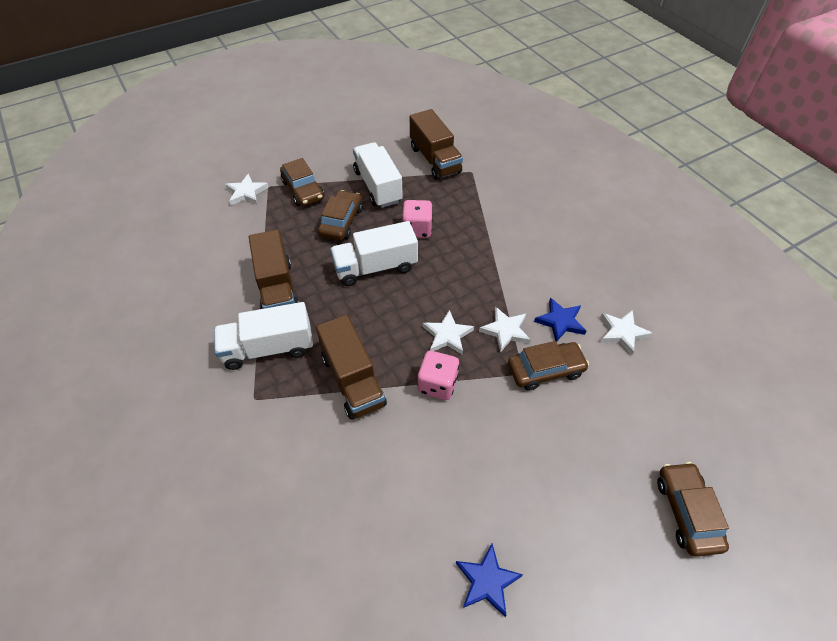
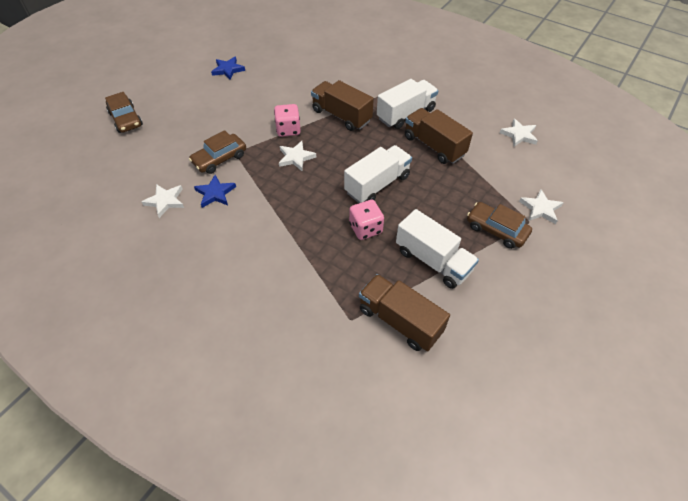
camera: 155 degrees right, 0 degrees up
(341, 221) = (435, 212): brown car -> none
(505, 330) = (255, 173): white star -> white star (519, 135)

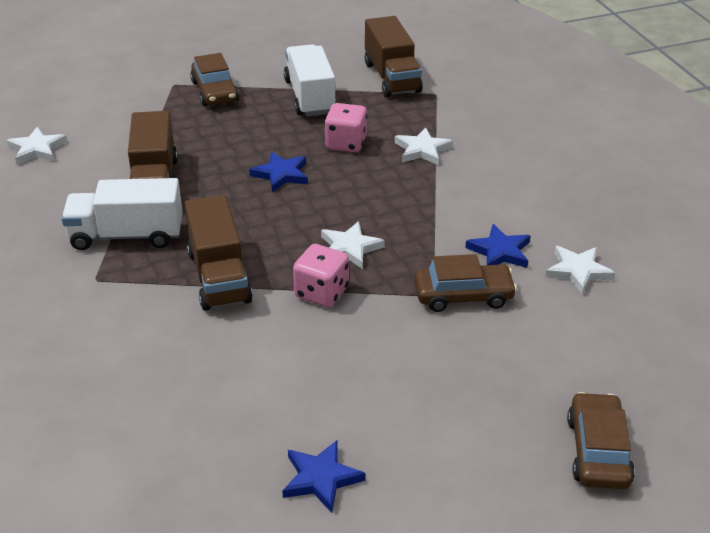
camera: 145 degrees left, 15 degrees down
(377, 184) = (281, 174): white truck -> blue star
(540, 208) = (145, 87): white star -> white star (422, 150)

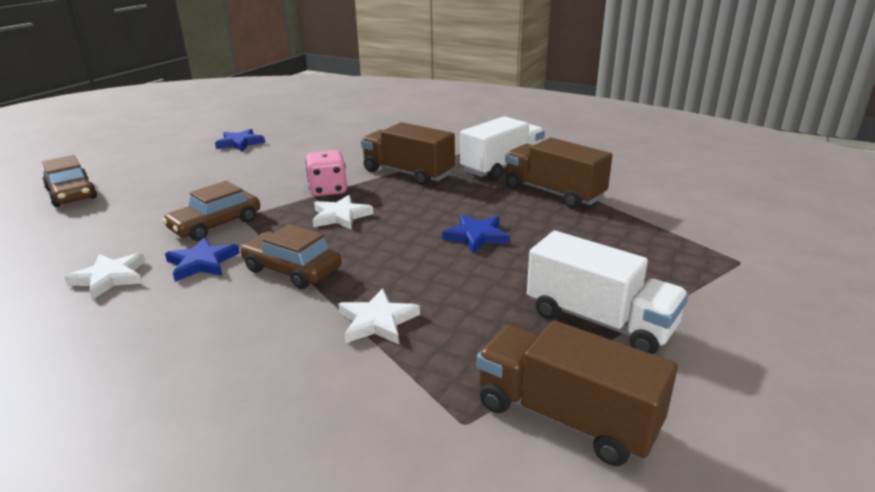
camera: 140 degrees right, 10 degrees down
(37, 149) = (673, 176): white star -> none
(215, 92) = (692, 274): brown car -> brown car (292, 270)
(346, 143) = (468, 288): pink dice -> none

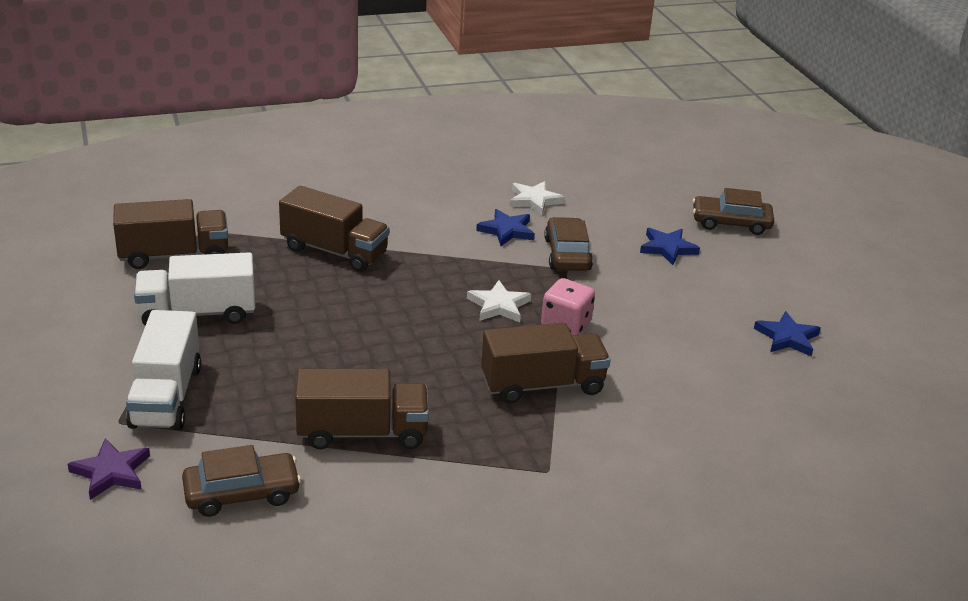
camera: 130 degrees right, 5 degrees up
(292, 270) = (443, 253): brown car -> brown car (242, 493)
(377, 321) = (334, 251): white star -> brown truck
(476, 236) = (363, 340): blue star -> blue star (667, 248)
(502, 167) = (469, 451): white truck -> white truck (166, 396)
(759, 234) = (111, 472): none -> purple star

